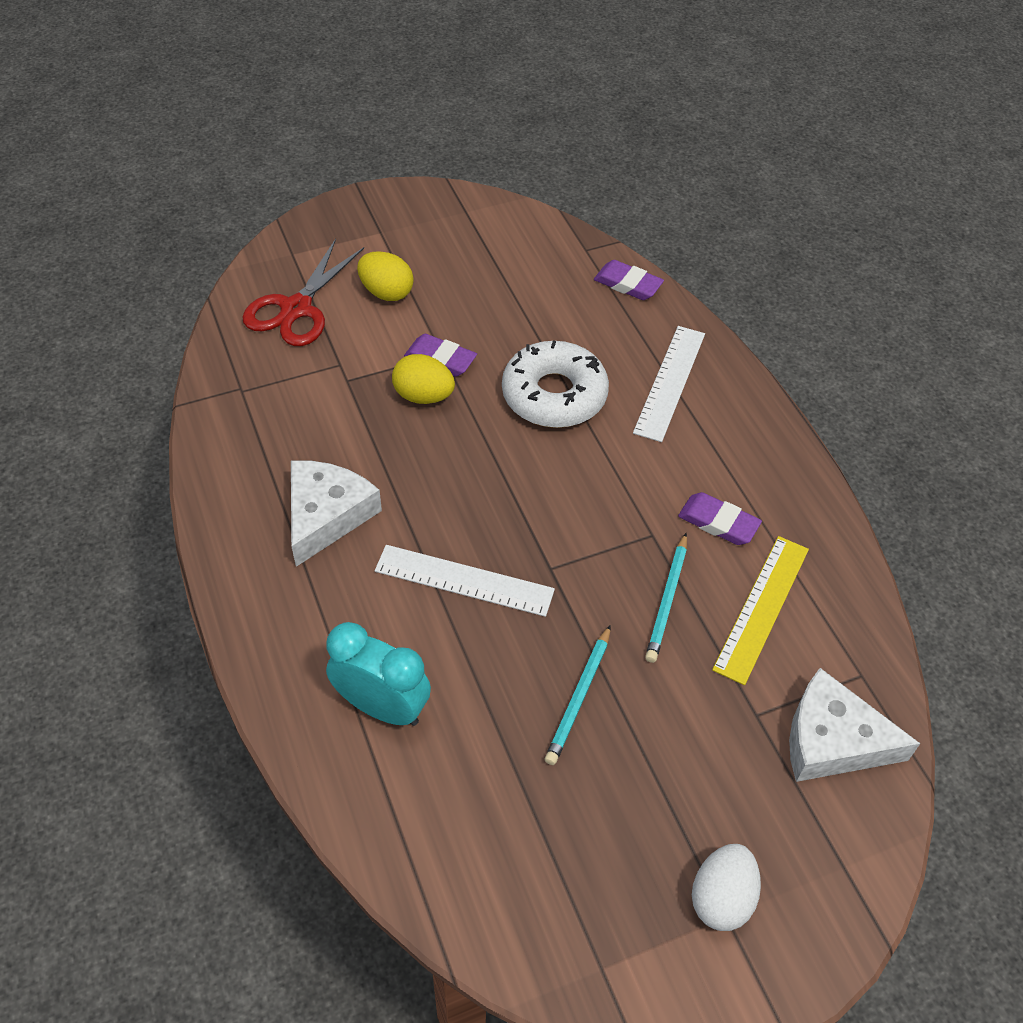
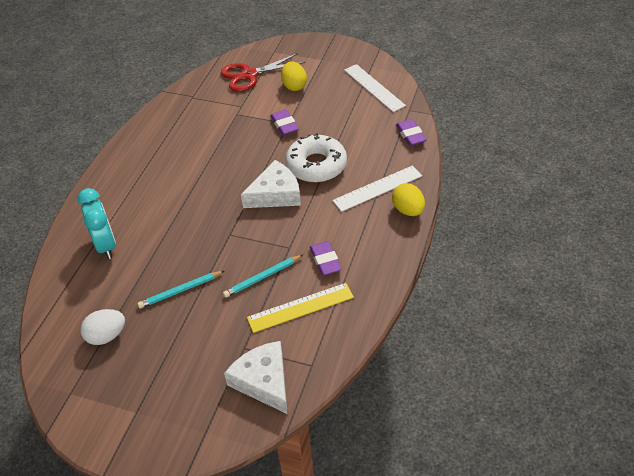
camera: 45 degrees right, 5 degrees down
(326, 515) = (168, 162): white cheese -> white cheese (275, 194)
(423, 396) = (260, 136): yellow egg -> yellow egg (408, 210)
(464, 580) = (190, 218): white ruler -> white ruler (374, 87)
(721, 898) = (142, 404): white egg -> white egg (106, 336)

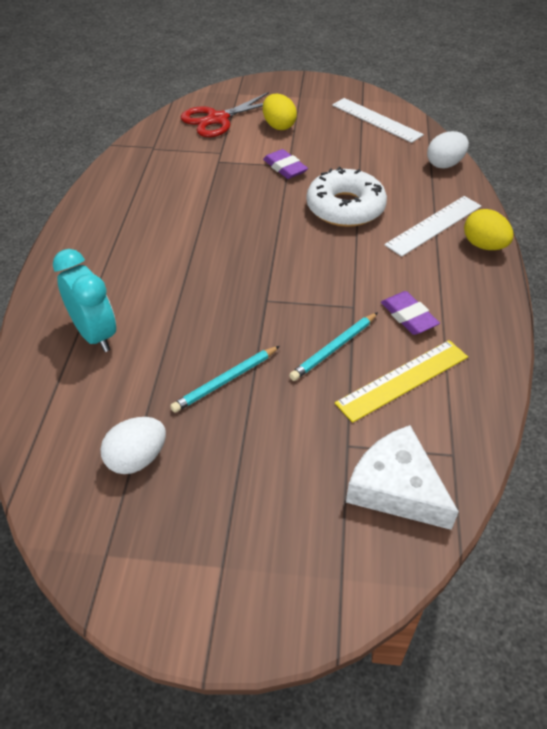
camera: 15 degrees left, 0 degrees up
(275, 194) = (307, 245): white cheese -> none
(410, 135) = (444, 164): purple eraser -> white egg

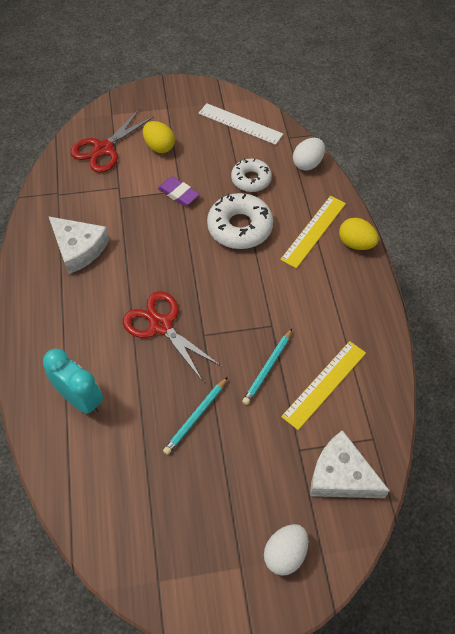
camera: 15 degrees left, 10 degrees up
(137, 459) = (153, 500): white egg -> white egg (285, 554)
(154, 196) = (78, 248): none -> white cheese
(218, 282) = (161, 325): none -> red scissors
(373, 168) = (251, 179): none -> white donut
(408, 316) = (315, 325): purple eraser -> none
(434, 225) = (313, 231): white ruler -> yellow ruler

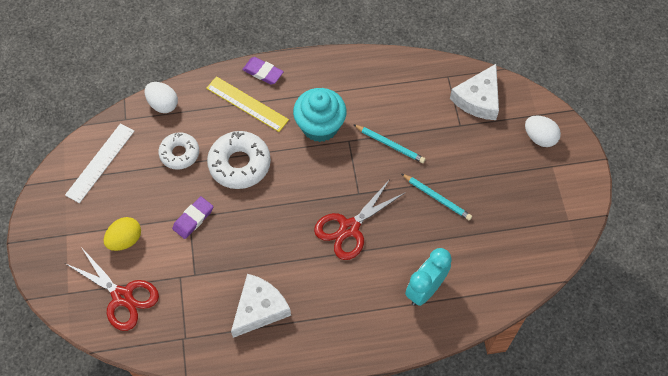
camera: 90 degrees left, 5 degrees up
(289, 297) = (320, 126): none -> turquoise cupcake
(324, 384) = (403, 105): yellow ruler -> none
(356, 243) = (263, 72): yellow egg -> purple eraser

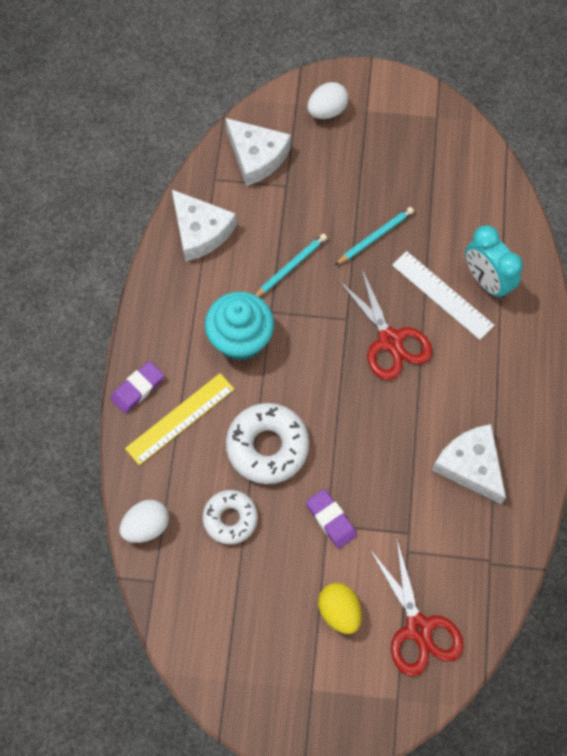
camera: 75 degrees left, 5 degrees up
(100, 162) = (213, 626): white ruler -> white ruler (442, 295)
(122, 296) = (418, 628): red scissors -> red scissors turned 105 degrees clockwise
(400, 78) = (200, 231): none -> white cheese

